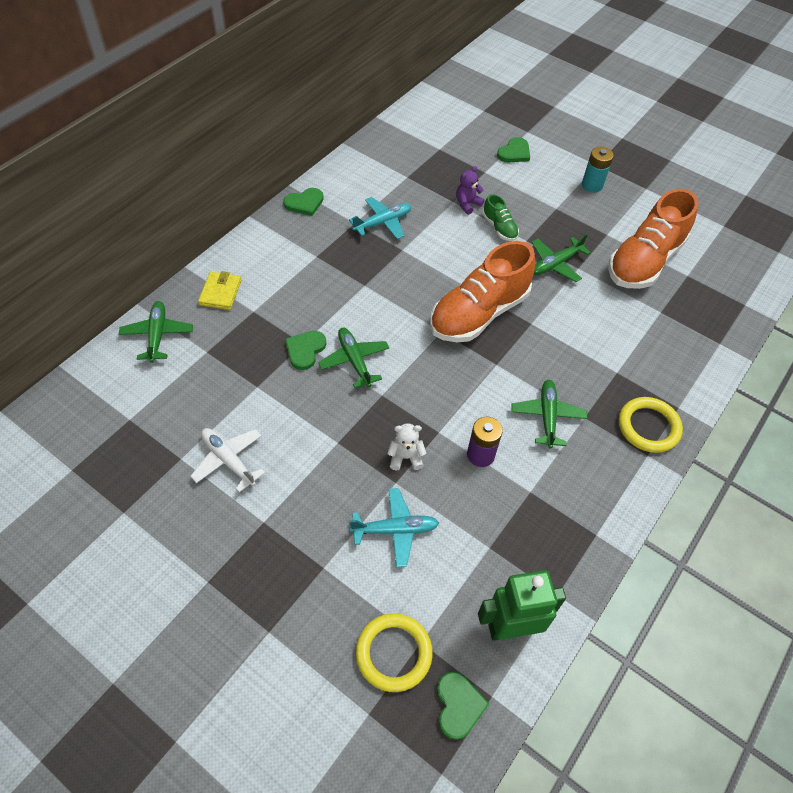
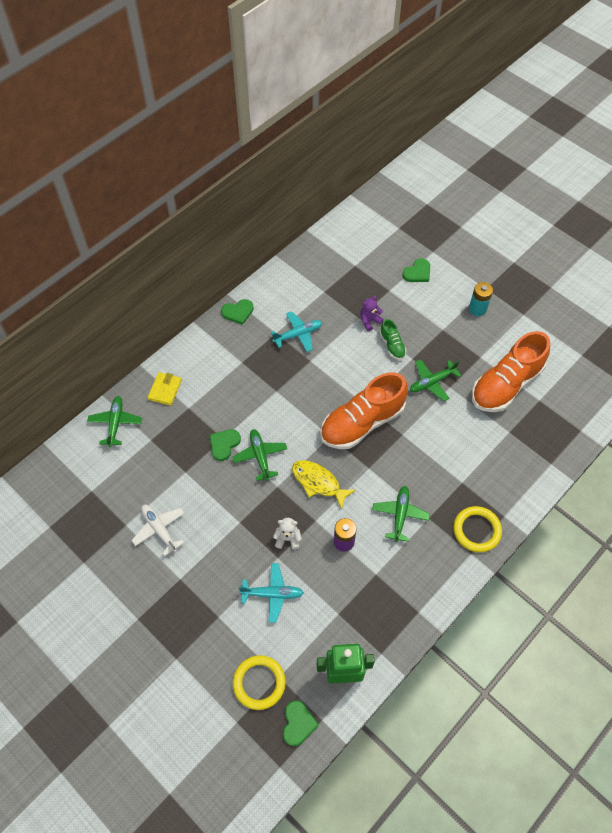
camera: 10 degrees right, 5 degrees up
(435, 386) = (318, 482): none -> yellow fish

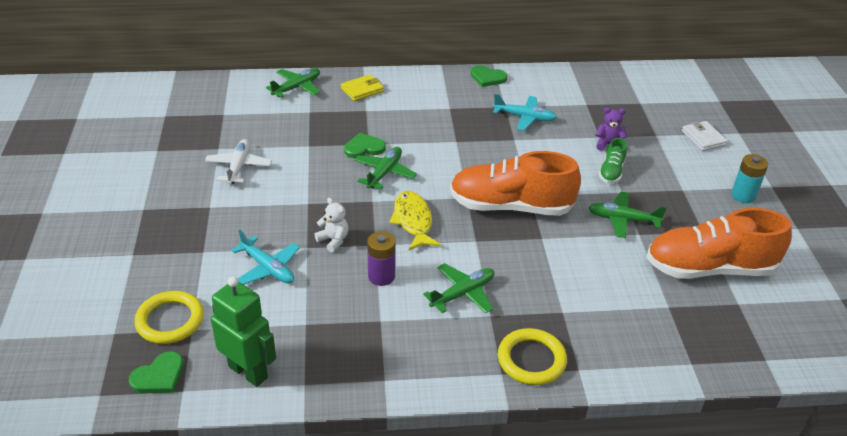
camera: 40 degrees right, 20 degrees down
(417, 272) = (703, 138): green heart -> white wallet

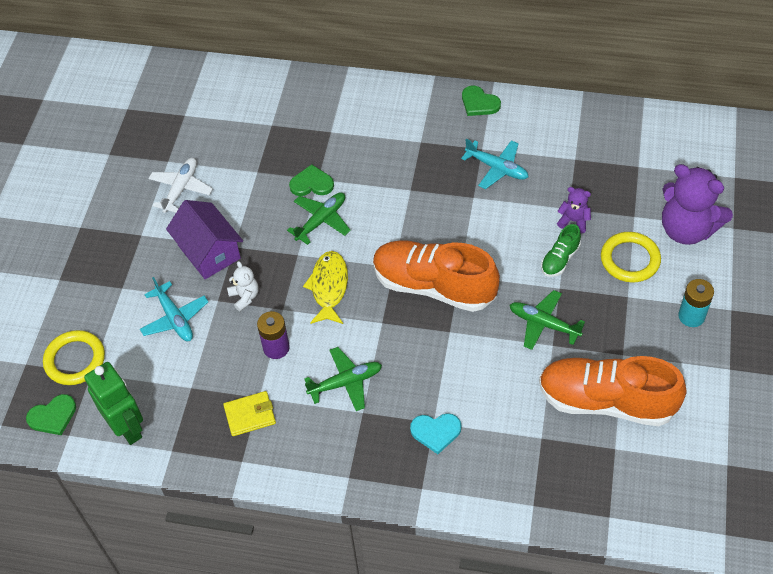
camera: 20 degrees right, 15 degrees up
(284, 210) = (209, 251): none -> purple house
(297, 87) = (269, 88): green plane -> none
(362, 90) = (335, 102): yellow wallet -> yellow wallet (250, 415)
(531, 360) = (382, 468): yellow ring -> yellow ring (630, 259)
(569, 319) = (436, 432): none -> turquoise heart
(703, 138) = (686, 229): white wallet -> purple teddy bear

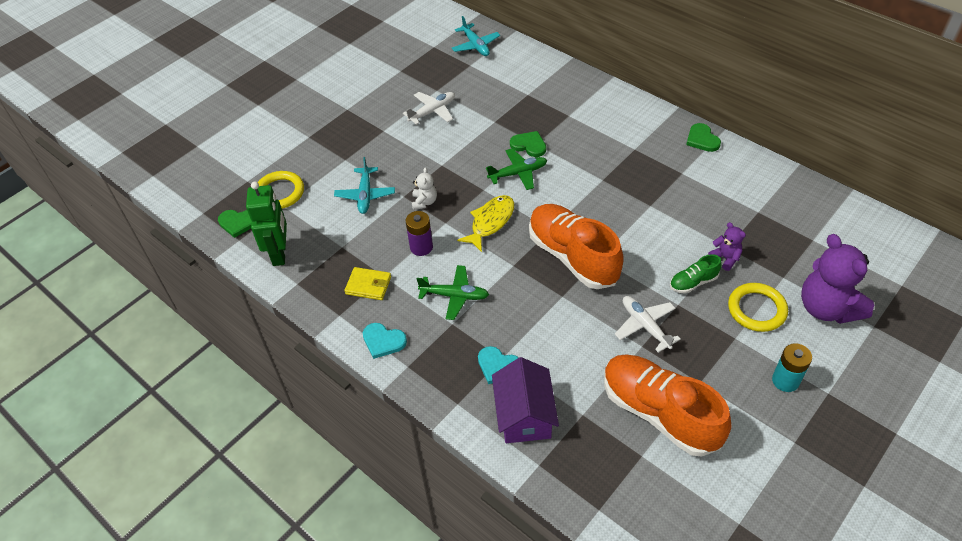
camera: 30 degrees right, 5 degrees down
(209, 251) = (421, 161): purple house -> purple house (524, 415)
(307, 465) = (383, 341): none -> turquoise heart
(497, 168) = (685, 192): turquoise plane -> turquoise plane (475, 45)
(543, 324) = (645, 326): green plane -> white plane

